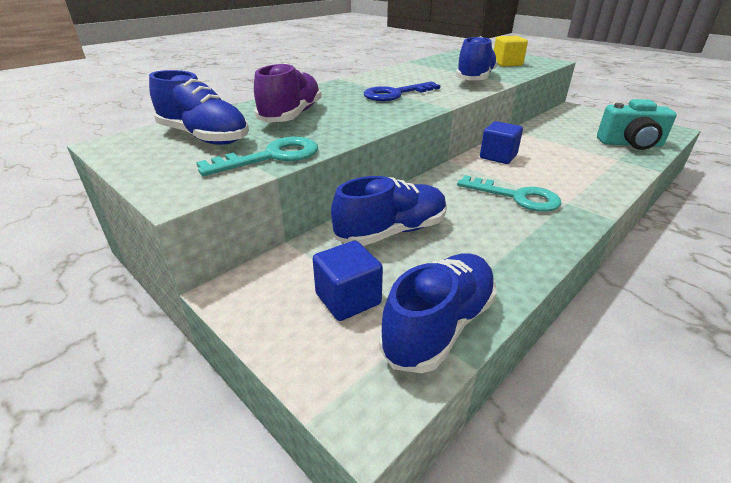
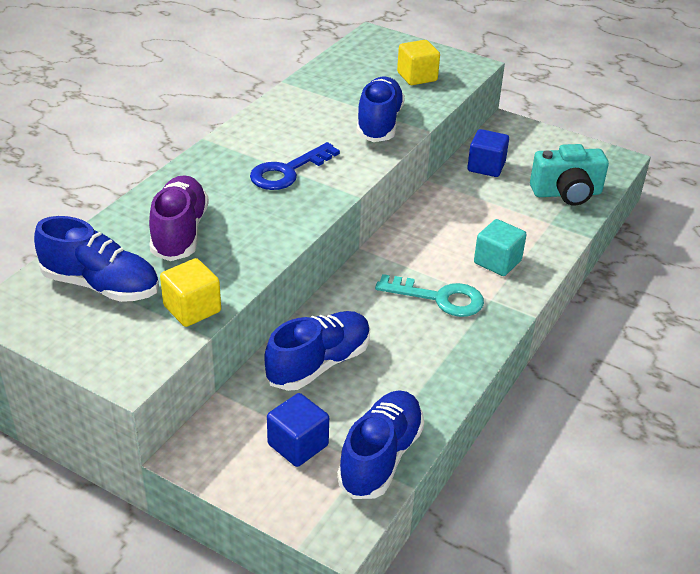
camera: 15 degrees left, 5 degrees up
(272, 157) = (192, 309): turquoise key -> yellow cube
(498, 156) = (417, 234): blue cube -> blue cube (486, 167)
(572, 178) = (497, 262): none -> turquoise cube

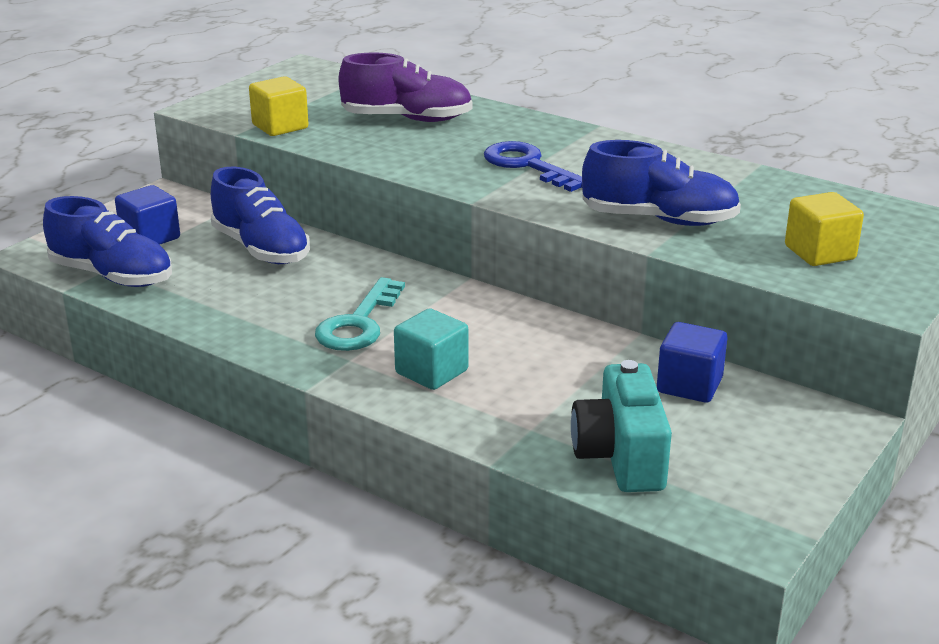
camera: 95 degrees right, 10 degrees down
(101, 285) = (327, 94): blue shoe -> none

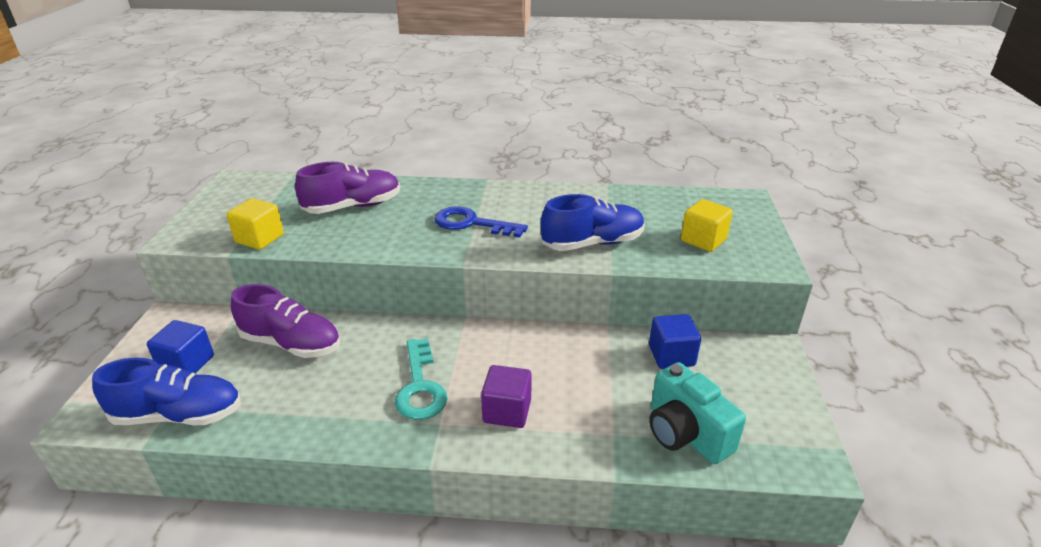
camera: 30 degrees left, 5 degrees up
(261, 249) = (291, 343): blue shoe -> purple shoe
(431, 372) = (507, 411): turquoise cube -> purple cube

